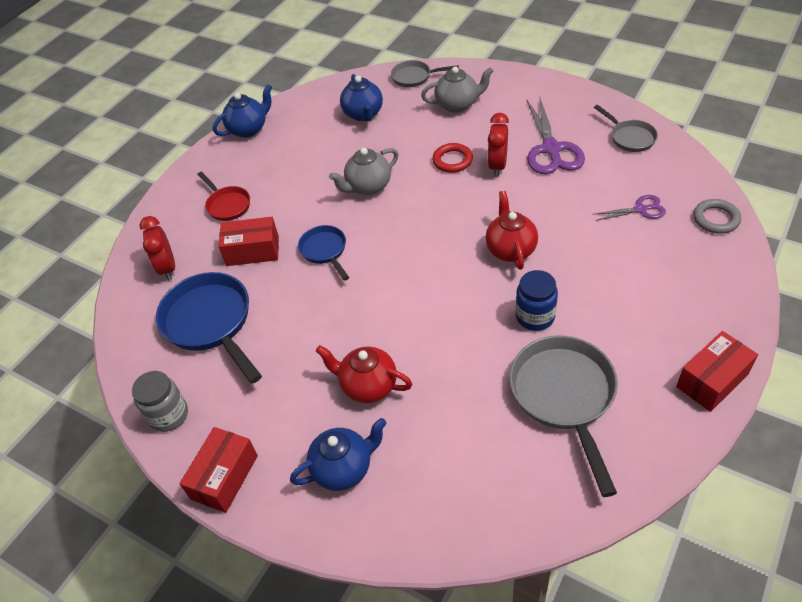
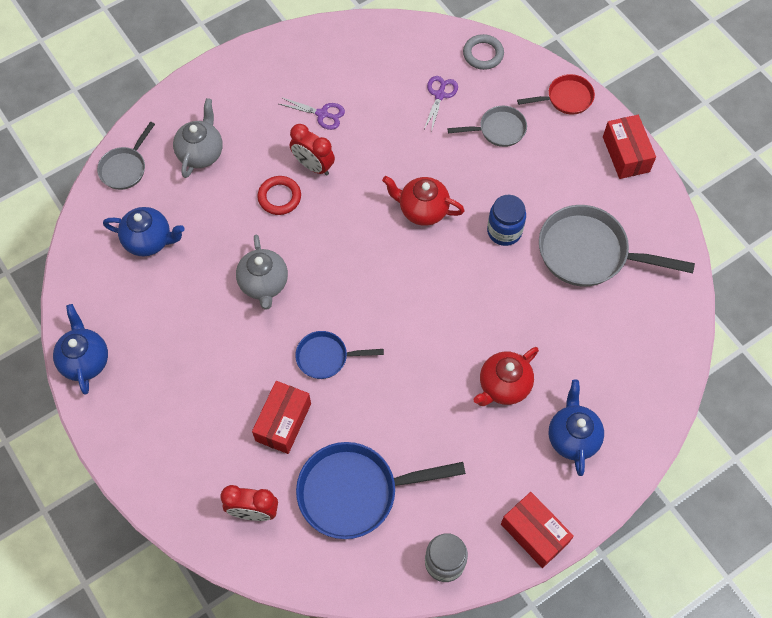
camera: 70 degrees left, 15 degrees up
(227, 205) = (197, 424): red pan -> red pan (566, 98)
(551, 149) = (322, 114): purple scissors -> purple scissors, size x0.54
(630, 137) = (351, 50): grey pan -> grey pan (498, 130)

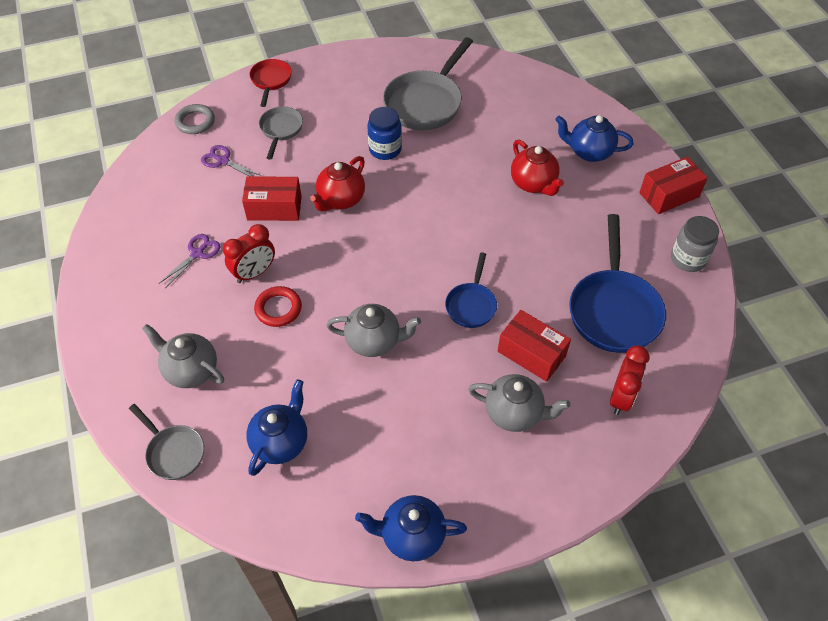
camera: 75 degrees left, 10 degrees down
(215, 418) = (514, 413): none -> grey teapot
(626, 154) = (342, 60): red box -> red box (274, 208)

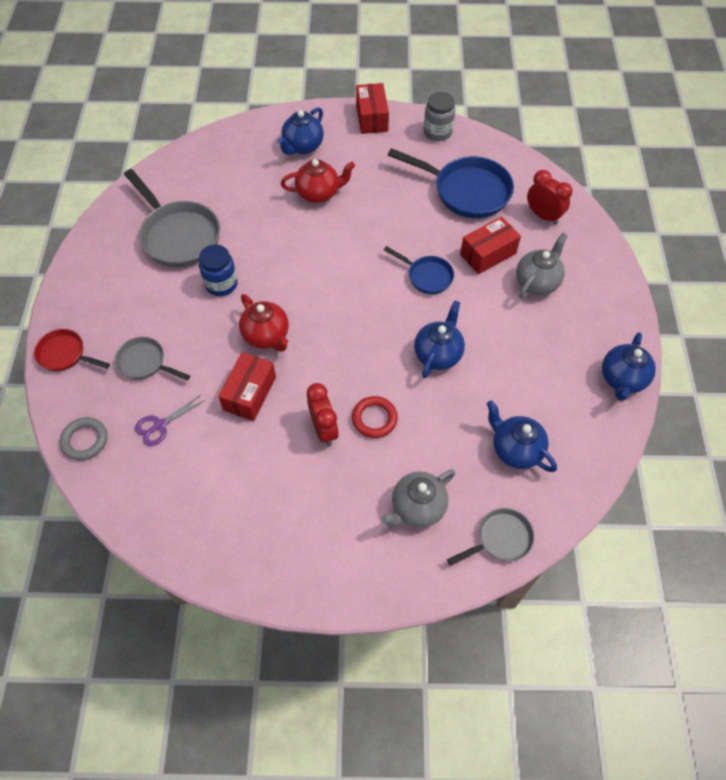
camera: 70 degrees left, 5 degrees up
(197, 253) = (277, 475): purple scissors -> none
(374, 341) = (438, 354): grey teapot -> blue teapot

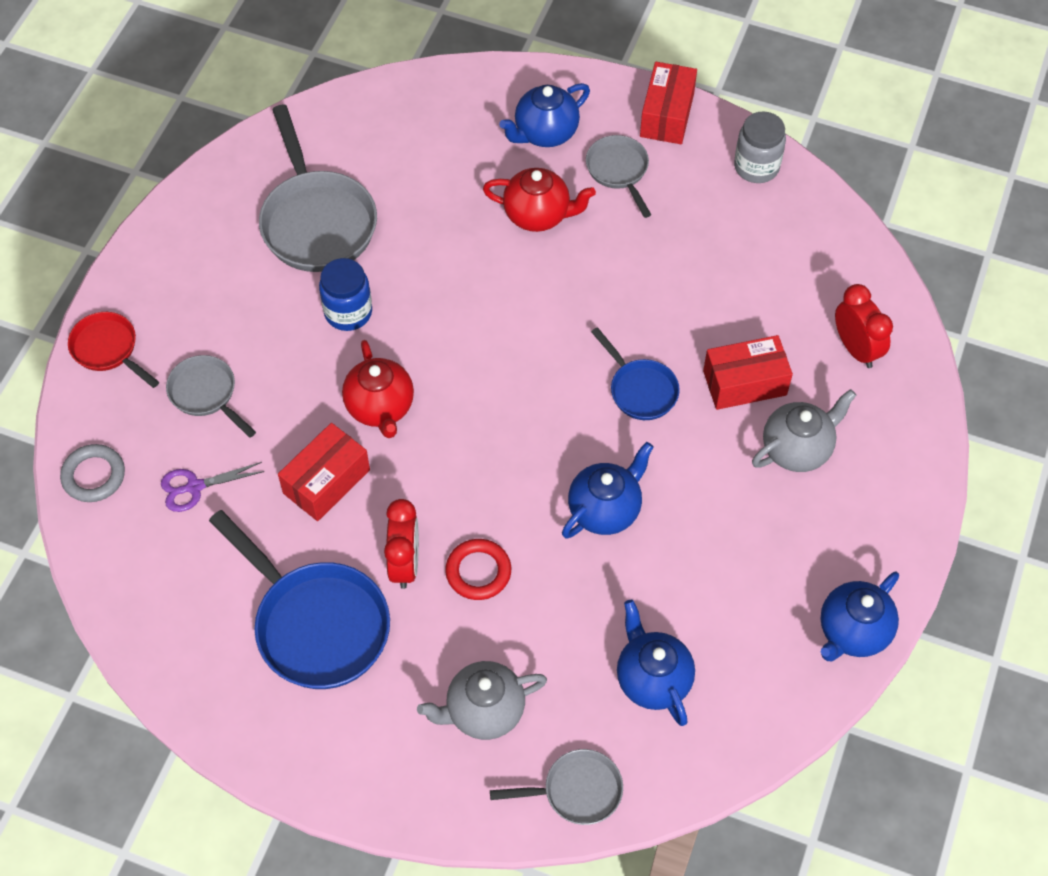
camera: 20 degrees right, 0 degrees up
(357, 156) = (619, 171): none -> grey pan
(466, 191) = (757, 275): blue pan -> blue pan (316, 624)

